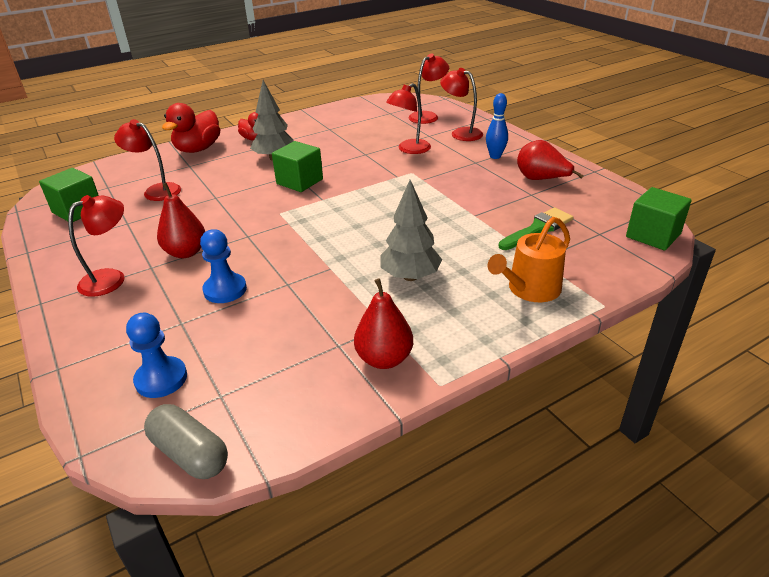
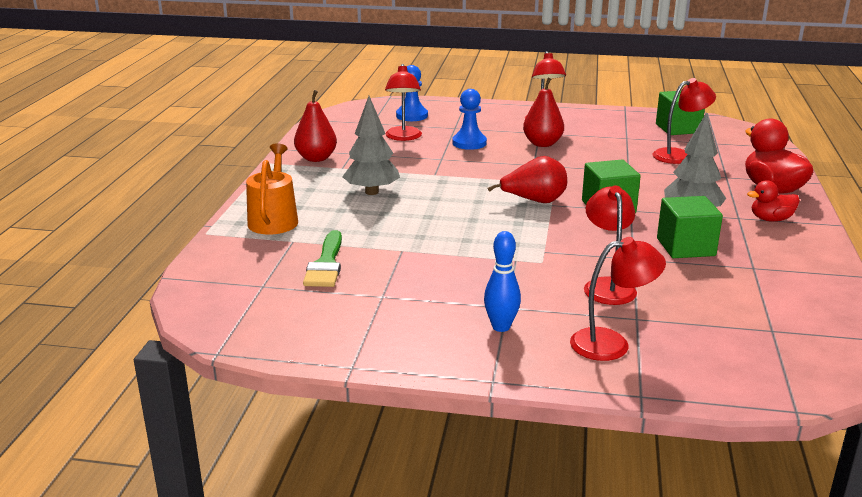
camera: 130 degrees right, 10 degrees down
(190, 453) = (347, 111): grey capsule -> none
(428, 116) = (718, 352): red lamp -> red lamp (403, 137)
(541, 179) = (397, 320): red pear -> red pear (534, 201)
(653, 235) = (206, 307): green cube -> green cube (685, 247)

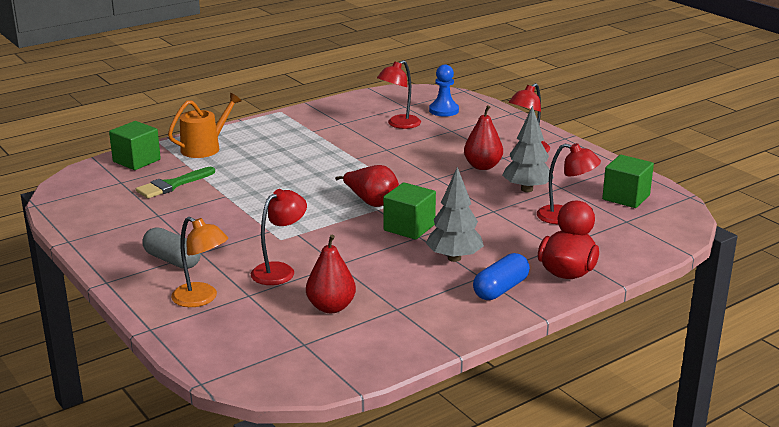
camera: 45 degrees right, 0 degrees up
(316, 158) = (312, 118): red pear -> red pear (331, 307)
(372, 192) = (292, 154): grey tree -> grey tree (526, 189)
(469, 143) = (432, 145): blue pawn -> none
(501, 327) = (172, 260): blue bowling pin -> grey capsule
(611, 343) = (201, 299): red lamp -> orange lamp
(685, 247) = (388, 275): green cube -> green cube (136, 161)
(771, 219) = (500, 289): red duck -> blue capsule

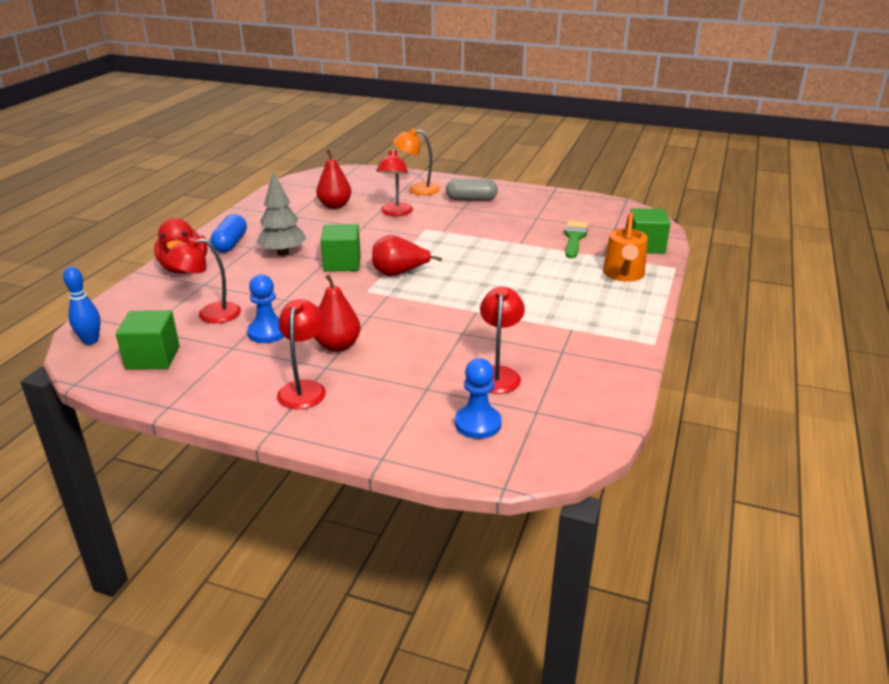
camera: 145 degrees right, 5 degrees up
(526, 189) = (268, 332): grey tree -> blue pawn
(675, 224) = (90, 341): none -> blue bowling pin

